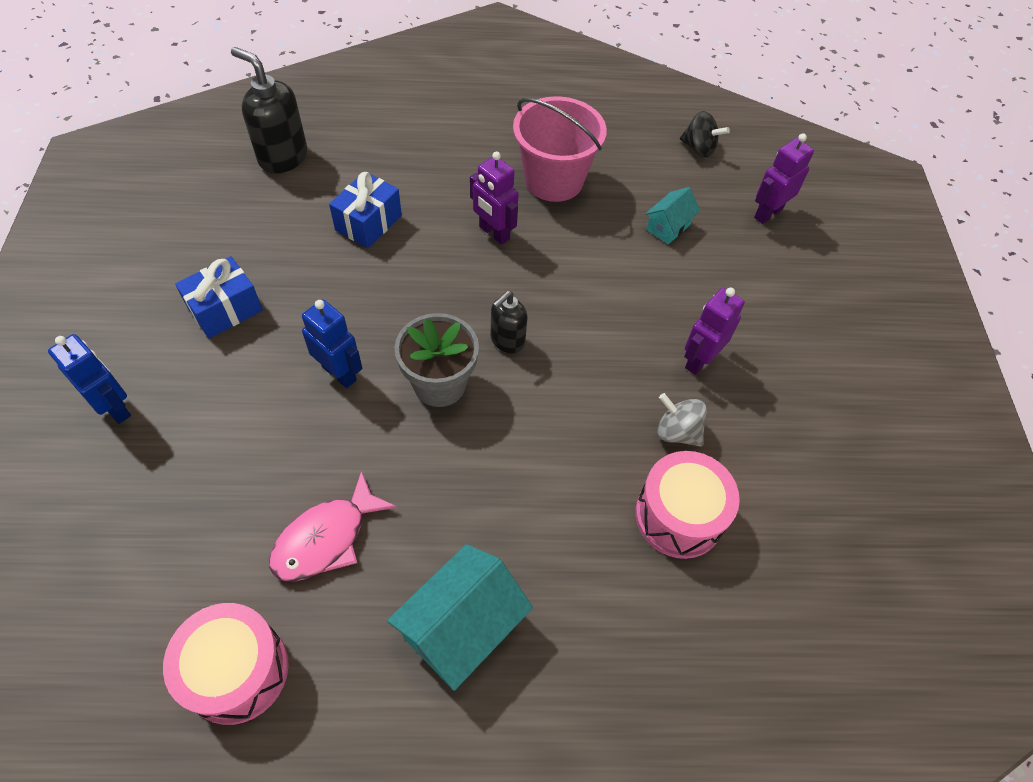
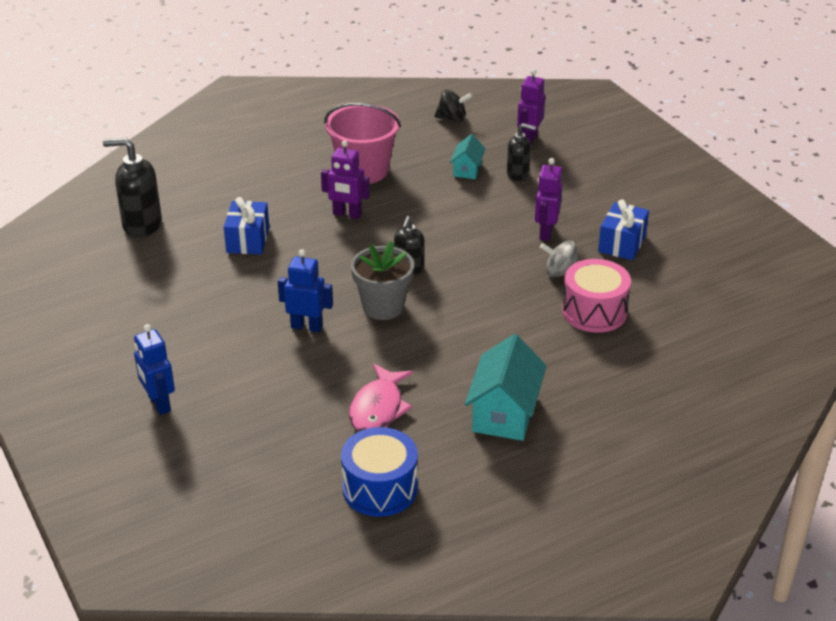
camera: 25 degrees left, 20 degrees down
(115, 407) = (159, 404): blue robot -> blue robot turned 135 degrees counterclockwise
(225, 310) = (187, 324): blue gift -> blue gift (622, 243)
(237, 671) = (380, 488): pink drum -> blue drum
(722, 258) = (518, 174): none -> black soap dispenser

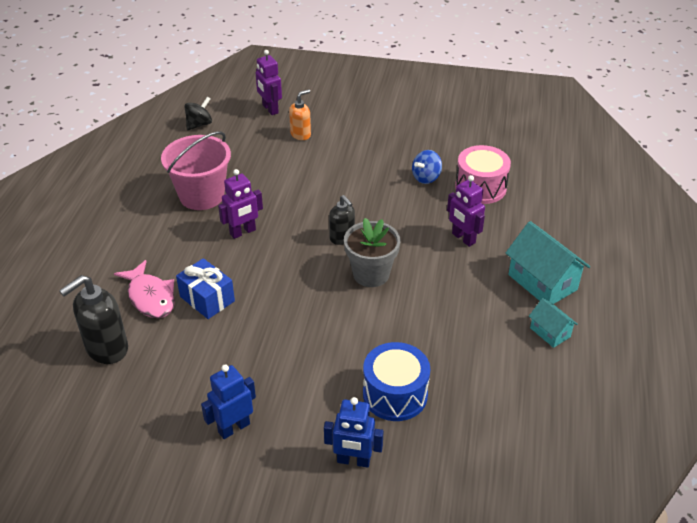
camera: 50 degrees left, 5 degrees up
(307, 326) = (350, 324): blue robot -> blue robot (234, 428)
(378, 408) = (480, 338): pink fish -> pink fish (150, 297)
(380, 488) = (566, 385): blue drum -> blue drum (395, 394)
(467, 170) = (266, 151): turquoise house -> turquoise house (550, 332)
(518, 174) = (301, 134): black soap dispenser -> orange soap dispenser
(545, 232) = (377, 159): purple robot -> purple robot (463, 238)
(560, 273) = (426, 178): grey spinning top -> blue spinning top
(622, 243) = (426, 138): blue gift -> none

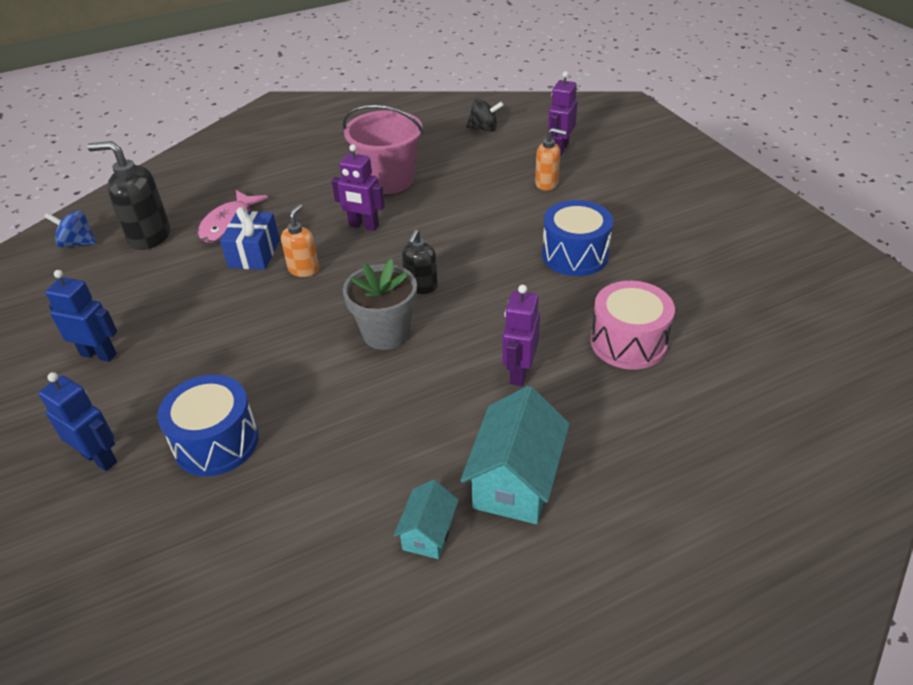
camera: 55 degrees right, 0 degrees up
(258, 282) = (304, 269): none -> orange soap dispenser
(353, 461) = (100, 458): blue robot -> blue robot turned 150 degrees clockwise
(385, 163) = (575, 255): none -> blue drum
(426, 178) = (589, 293): blue spinning top -> blue spinning top (77, 243)

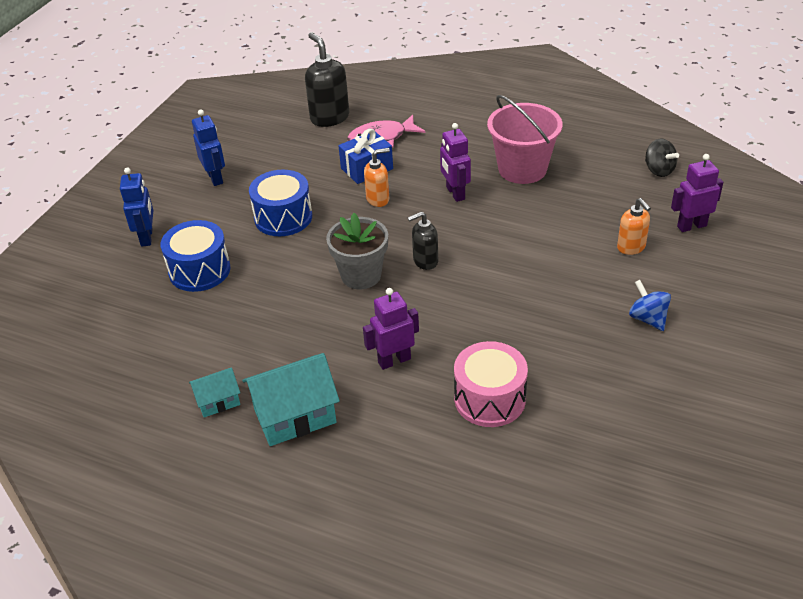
camera: 50 degrees right, 0 degrees up
(77, 243) = (290, 97): blue spinning top -> blue spinning top (648, 318)
(575, 255) = (558, 315): blue drum -> blue drum (283, 217)

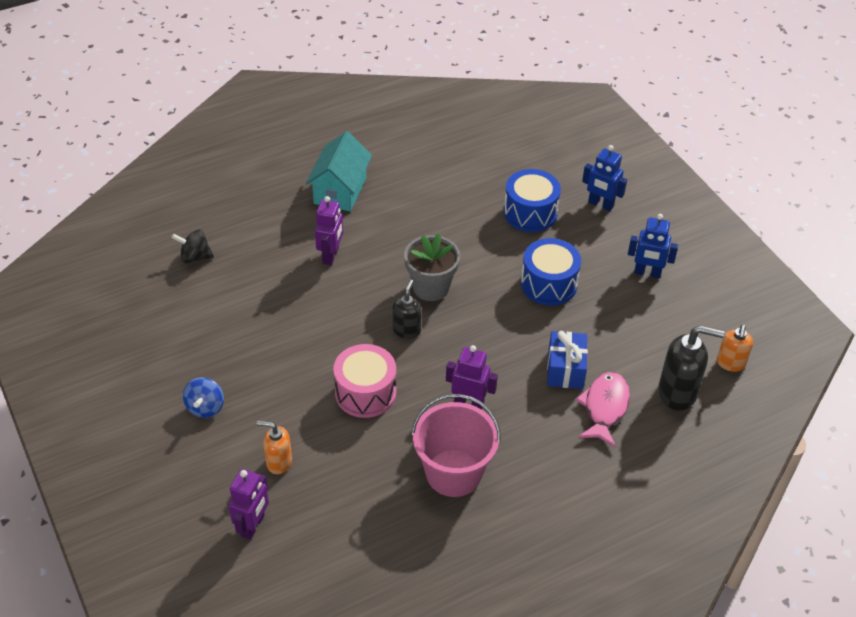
camera: 125 degrees right, 5 degrees up
(218, 401) = (390, 167): turquoise house -> none
(378, 199) = (513, 350): orange soap dispenser -> orange soap dispenser (730, 363)
(489, 399) = (246, 277): pink drum -> pink drum (365, 393)
(648, 318) = (205, 407): blue spinning top -> blue spinning top turned 90 degrees clockwise
(659, 170) = (342, 573): black spinning top -> black spinning top (195, 257)

